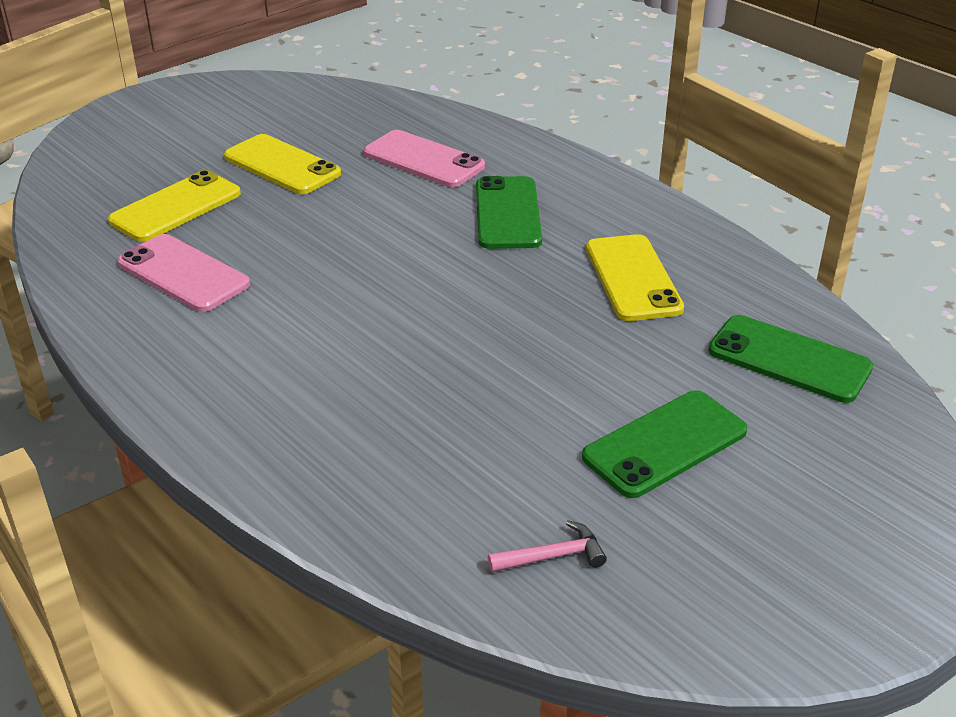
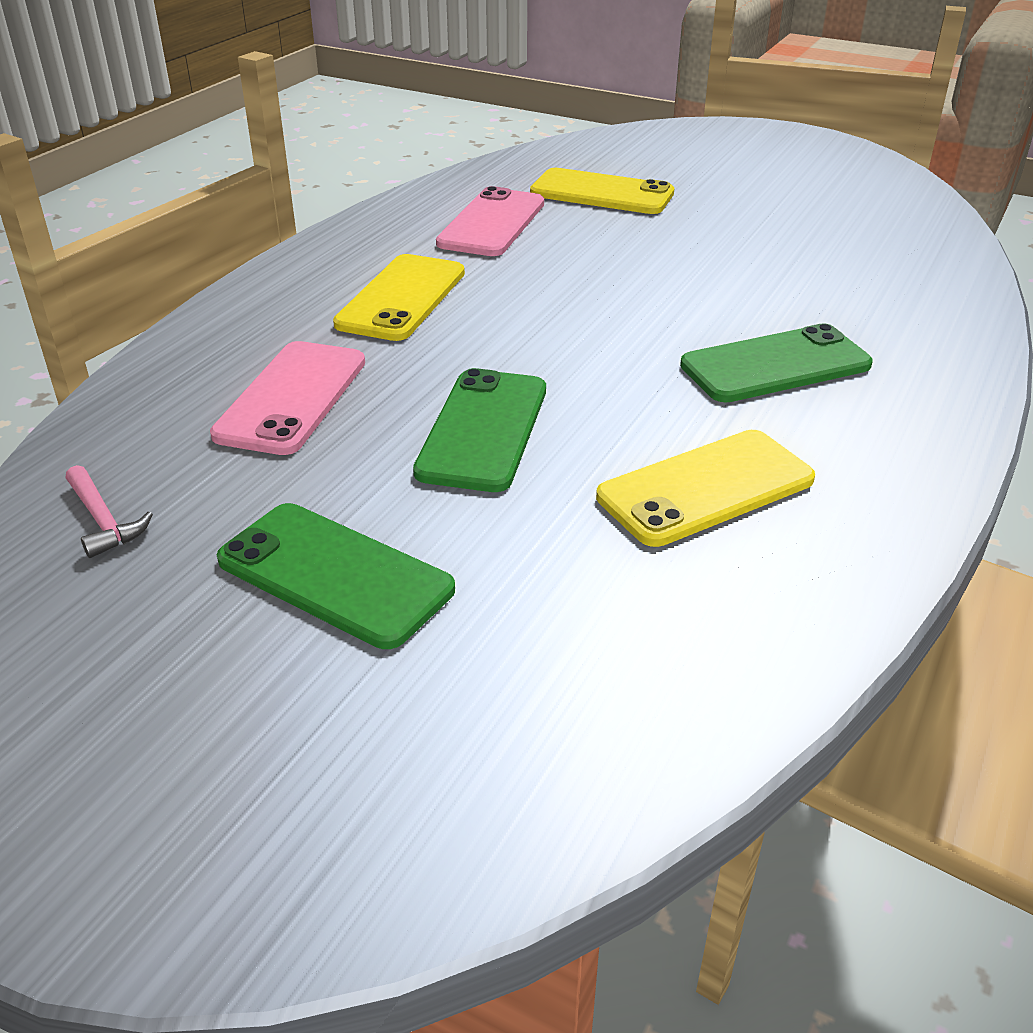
camera: 70 degrees right, 0 degrees up
(282, 165) = (733, 219): yellow phone -> yellow phone (401, 298)
(423, 160) = (839, 288): pink phone -> pink phone (291, 398)
(789, 359) = (600, 675): green phone -> green phone (483, 430)

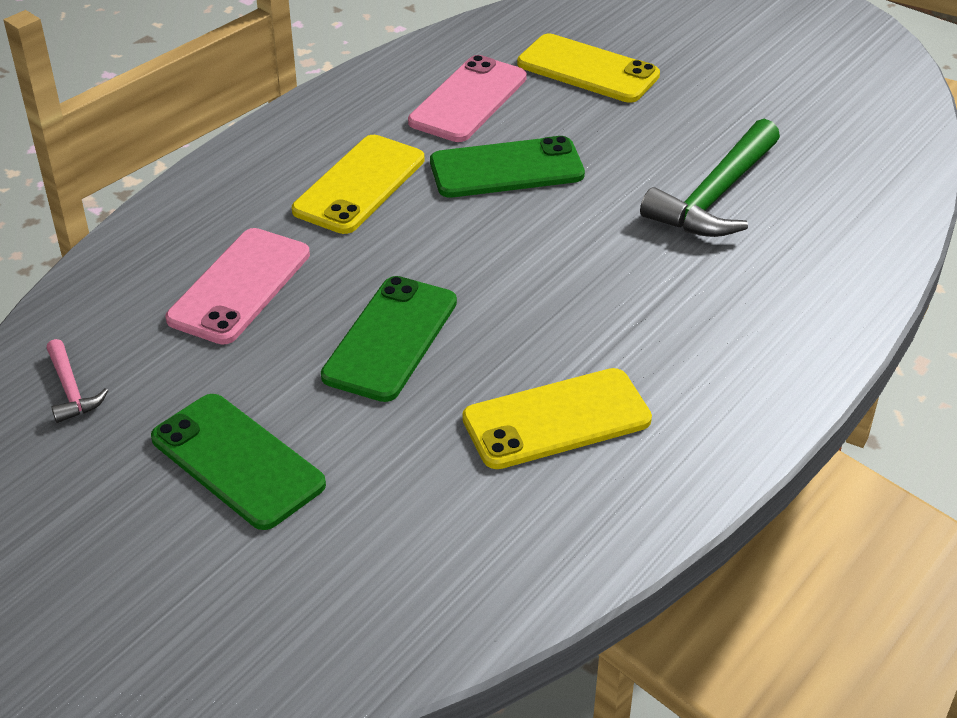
camera: 10 degrees right, 5 degrees up
(775, 365) = (670, 299): green phone -> green phone (506, 169)
(776, 277) = (715, 196): none -> green hammer

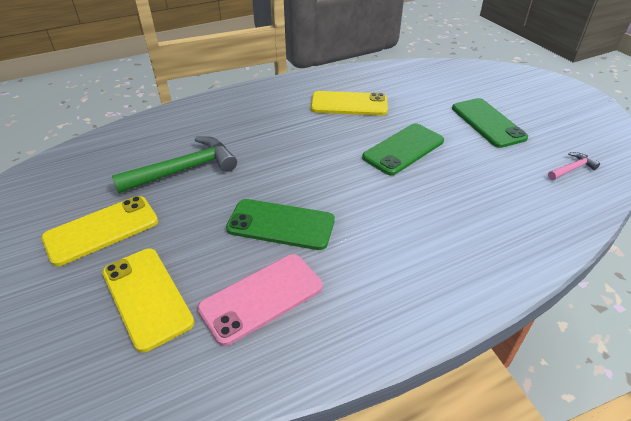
camera: 155 degrees left, 0 degrees up
(71, 390) = (572, 169): pink hammer -> pink hammer turned 60 degrees clockwise
(239, 286) = (478, 197): pink phone -> none
(359, 185) = (383, 243): yellow phone -> yellow phone (101, 230)

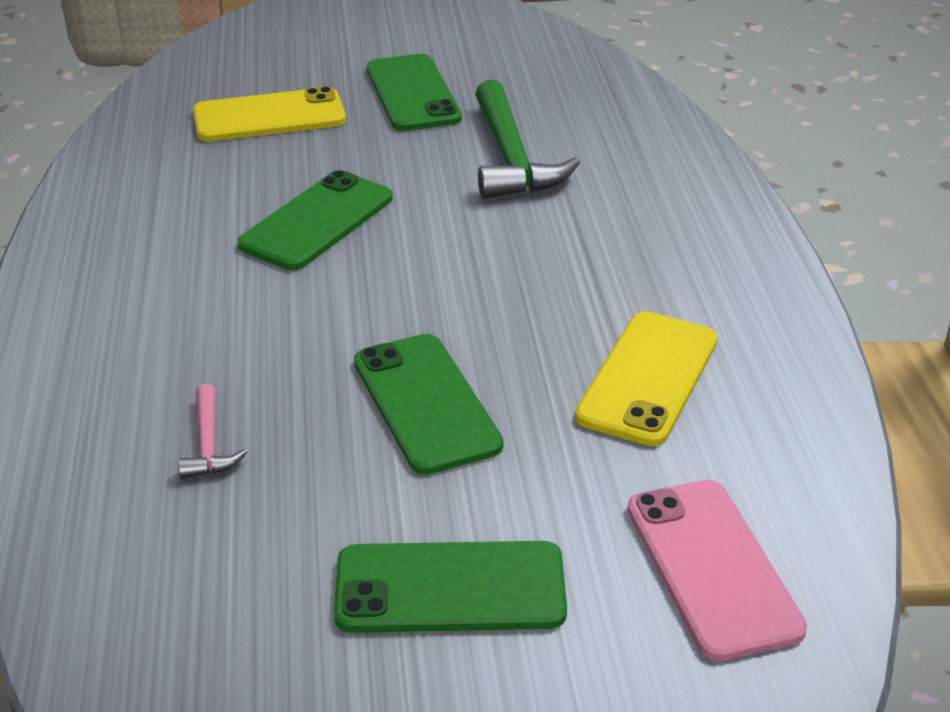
camera: 110 degrees right, 5 degrees down
(101, 230) = (412, 94): yellow phone -> green phone
(261, 297) = (199, 186): pink phone -> pink phone (712, 568)
(572, 169) = (184, 646): pink hammer -> pink hammer (208, 444)

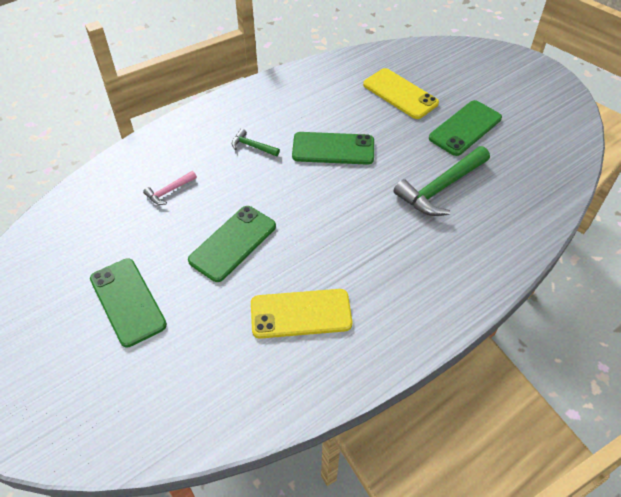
camera: 60 degrees right, 15 degrees up
(207, 303) = (252, 146): none -> green hammer
(712, 568) = (184, 388): pink phone -> none

